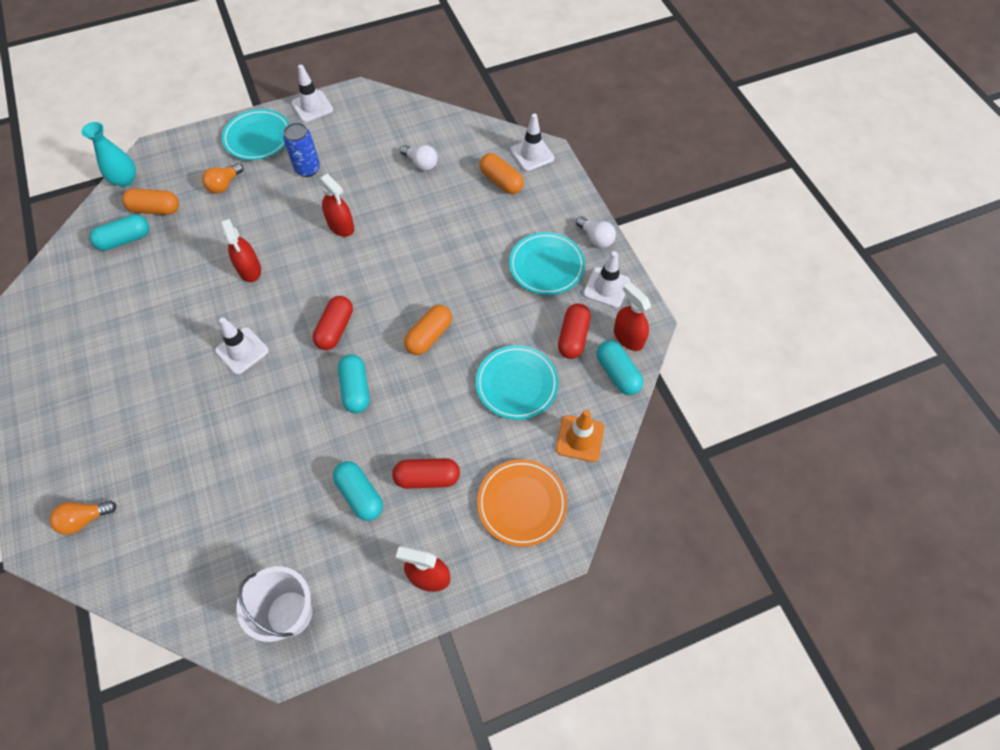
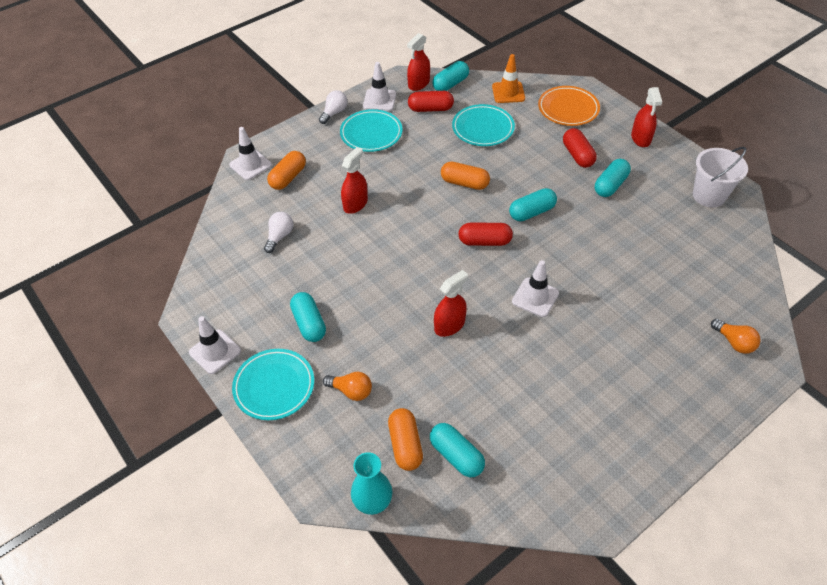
camera: 105 degrees left, 10 degrees down
(307, 169) = (309, 323): blue can -> turquoise capsule
(341, 226) = (374, 272): red spray bottle -> red spray bottle (355, 204)

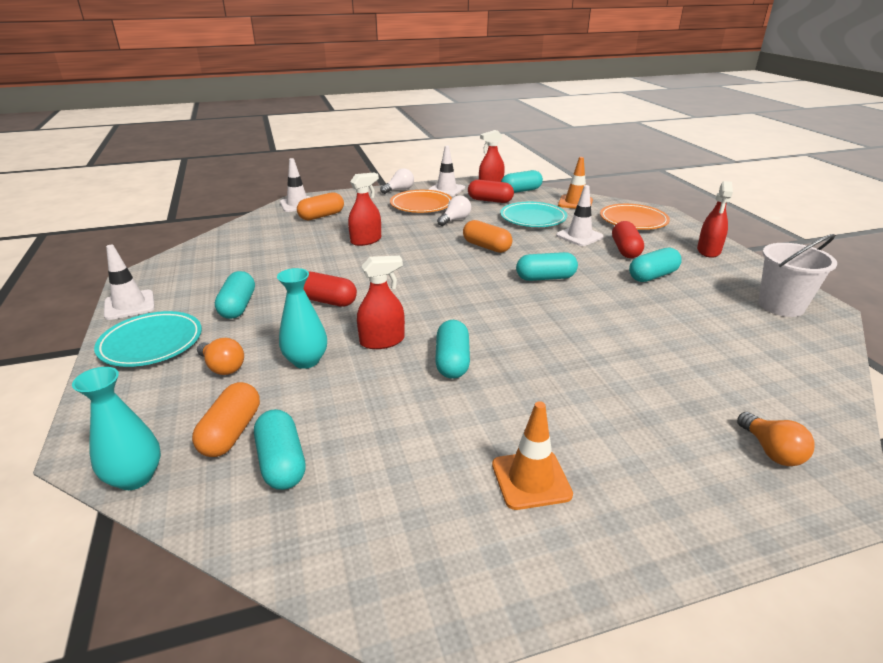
camera: 20 degrees right, 20 degrees down
(279, 236) = (275, 247): white light bulb -> white light bulb (455, 220)
(371, 133) = (421, 205): turquoise plate -> orange plate
(407, 364) = (306, 361): none -> turquoise vase
(484, 241) = (476, 288): red capsule -> red capsule (327, 301)
(511, 329) = (452, 361): none -> turquoise capsule
(535, 297) = (502, 341): white traffic cone -> white traffic cone (579, 236)
(610, 413) = (531, 479): none -> orange traffic cone

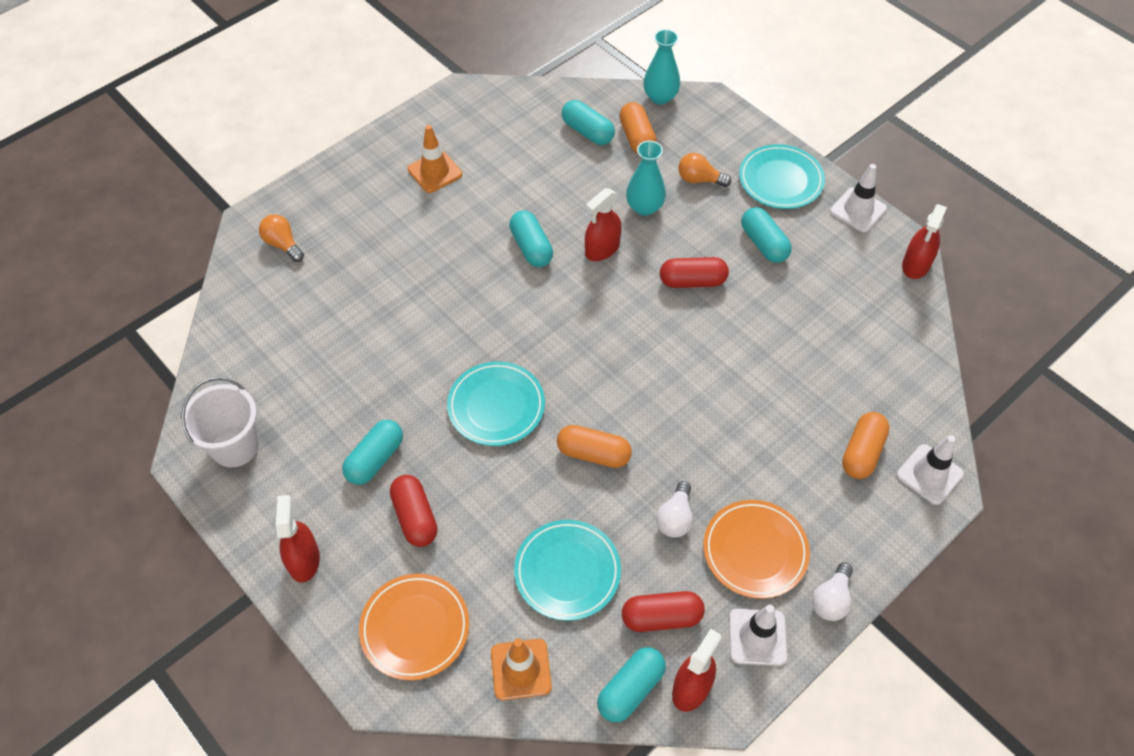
camera: 155 degrees right, 25 degrees up
(366, 240) = (749, 409): red spray bottle -> red spray bottle (916, 265)
(545, 278) = (496, 406): turquoise capsule -> turquoise plate
(579, 236) = (484, 536): white traffic cone -> none

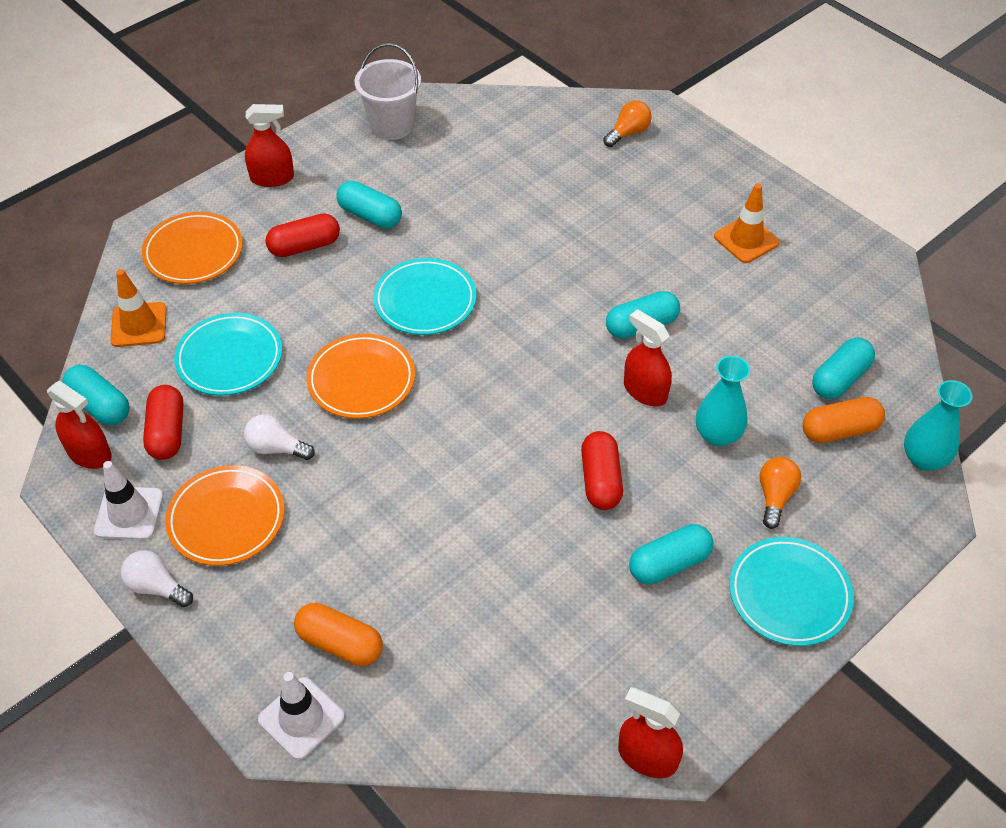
camera: 90 degrees right, 5 degrees down
(593, 454) = (361, 380): orange capsule -> orange plate
(858, 210) = (745, 691): white traffic cone -> none

